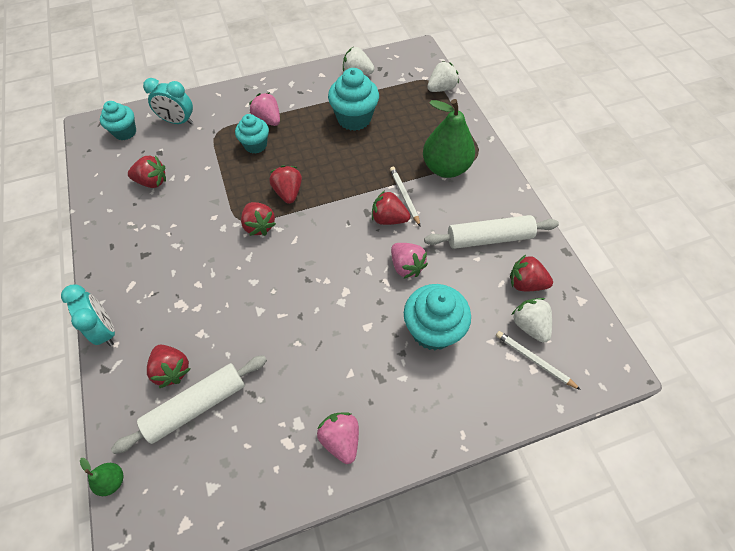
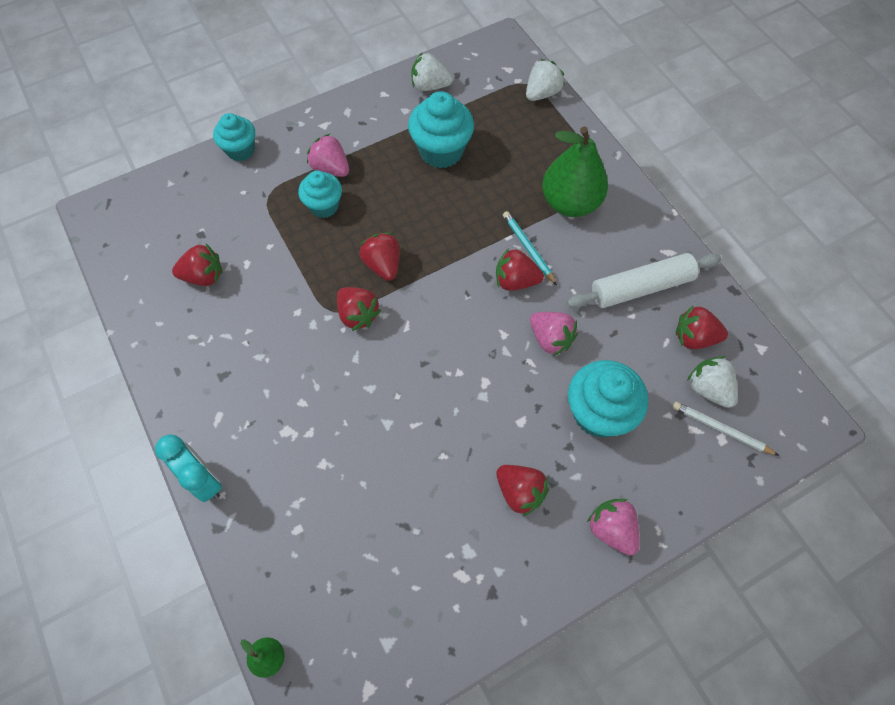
camera: 10 degrees left, 5 degrees up
(125, 132) = (146, 212): turquoise cupcake -> turquoise cupcake (240, 150)
(172, 370) = (301, 514): red strawberry -> red strawberry (520, 492)
(178, 121) = (213, 187): turquoise clock -> none
(197, 406) = (344, 552): white rolling pin -> none
(341, 439) = (522, 560): pink strawberry -> pink strawberry (611, 529)
(404, 196) = (528, 248): white pencil -> turquoise pencil

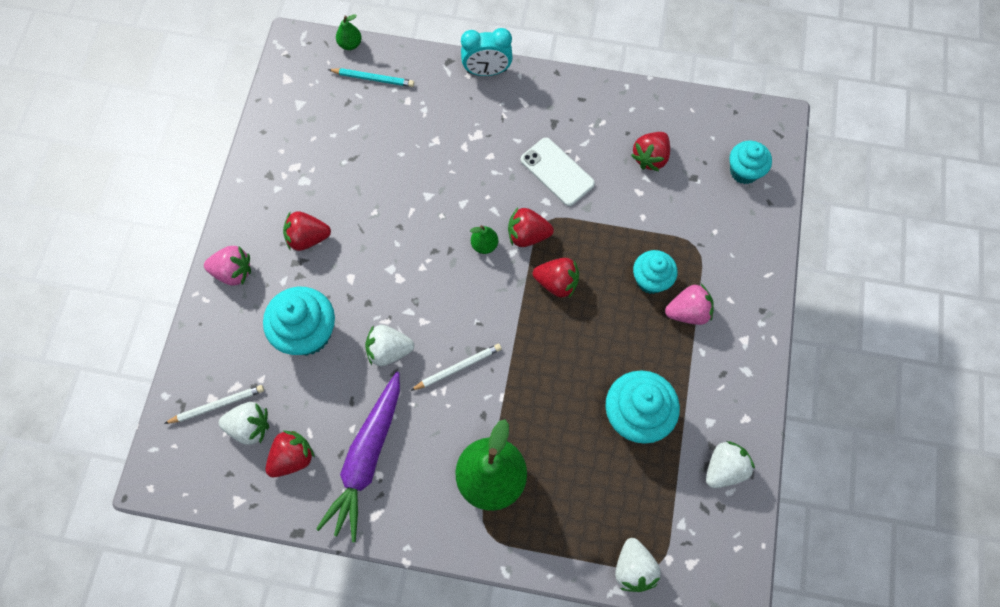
camera: 130 degrees right, 5 degrees up
(240, 150) = (764, 256): turquoise cupcake -> turquoise cupcake (744, 171)
(275, 336) = (557, 172): none -> white phone
(395, 340) = (484, 245): none -> green pear
(515, 281) = (458, 367): red strawberry -> white pencil
(528, 248) = (478, 403): turquoise pencil -> turquoise pencil (373, 79)
(550, 339) = (389, 350): pink strawberry -> white strawberry
(641, 287) = (366, 459): white rolling pin -> purple carrot

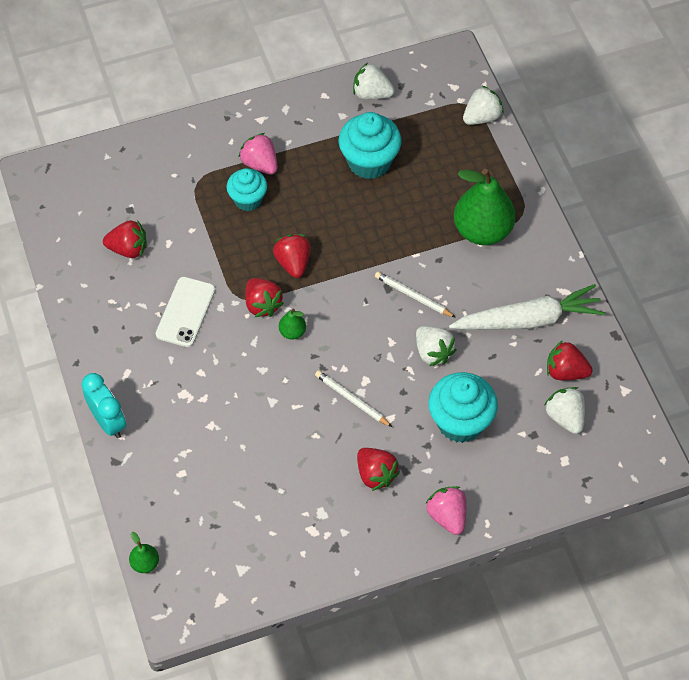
camera: 120 degrees left, 10 degrees down
(217, 405) = (566, 452): white pencil -> white pencil (352, 399)
(366, 459) = (529, 320): purple carrot -> white carrot
(373, 79) = (174, 518): turquoise pencil -> none
(744, 171) = (102, 177): turquoise cupcake -> none

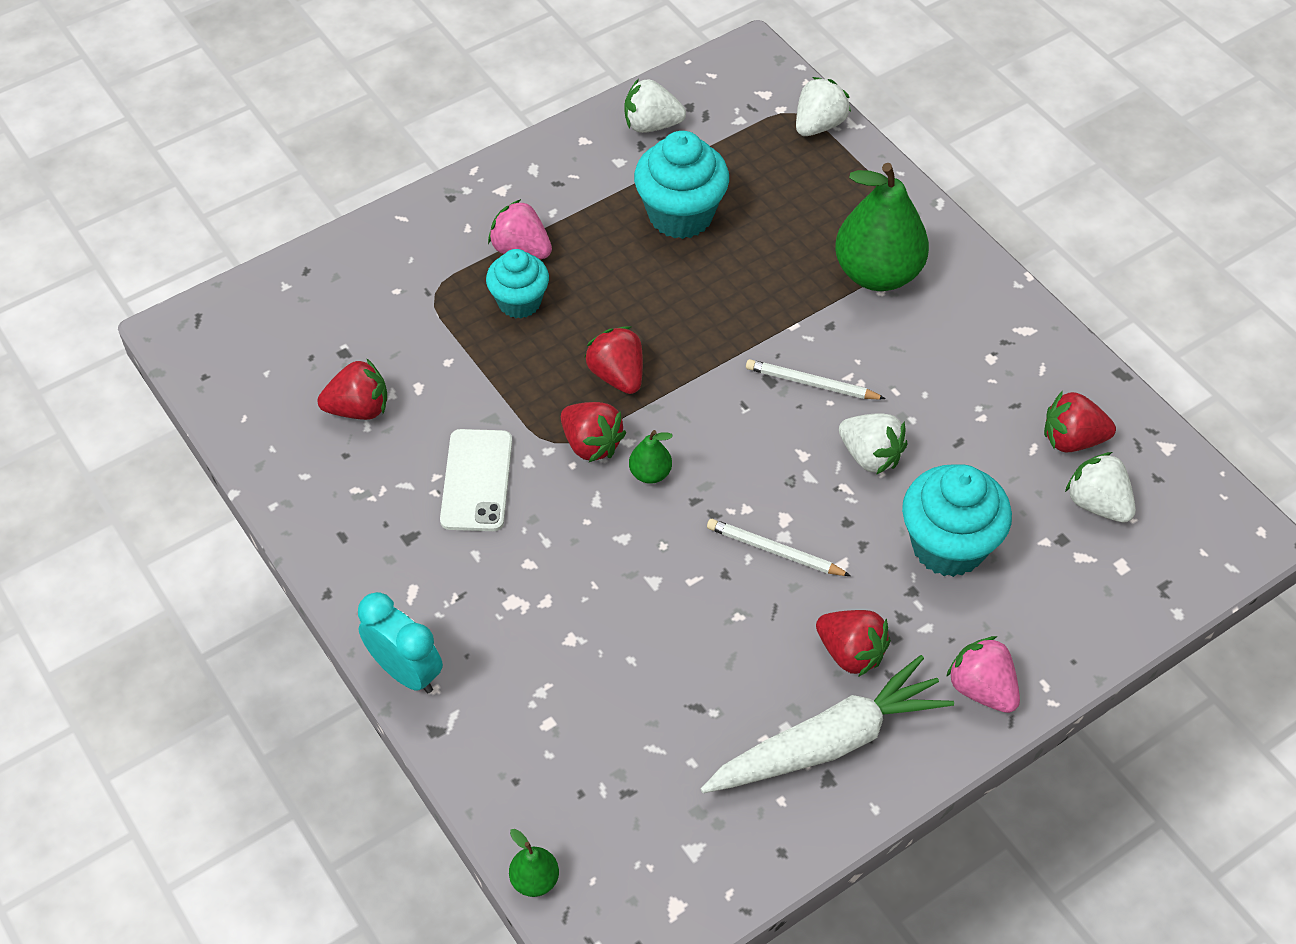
camera: 15 degrees left, 5 degrees down
(529, 320) = (991, 380): white carrot -> white carrot (828, 742)

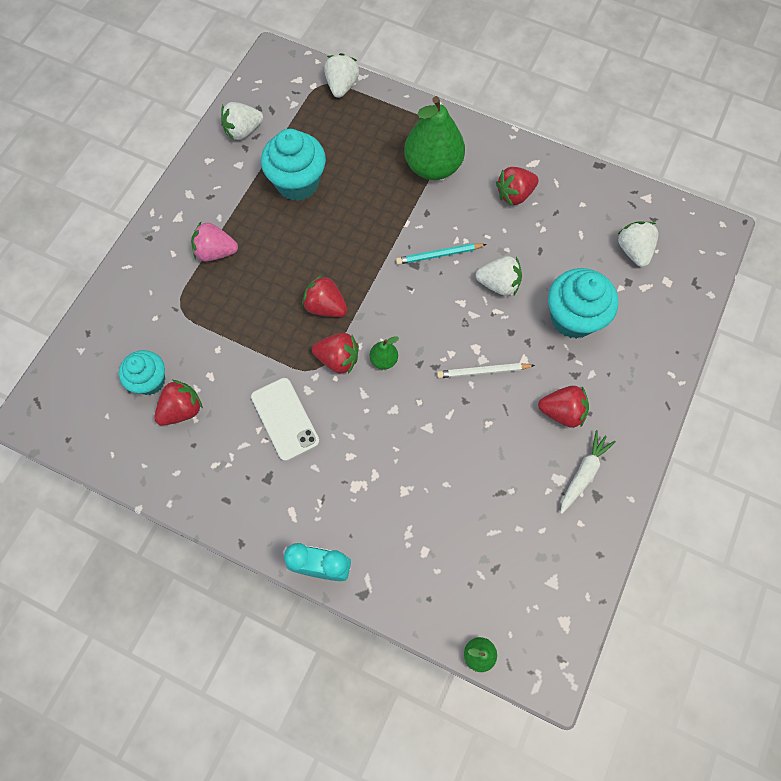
camera: 30 degrees left, 15 degrees up
(519, 302) = (236, 287): turquoise cupcake -> turquoise cupcake (150, 381)
(811, 383) = (439, 255): white pencil -> turquoise pencil
(828, 742) = (583, 473): white carrot -> white carrot, size x0.55
(982, 689) = (642, 395): pink strawberry -> none
(1072, 440) = (597, 218): red strawberry -> red strawberry (514, 194)
(1097, 504) = (633, 250): white strawberry -> white strawberry turned 60 degrees clockwise

